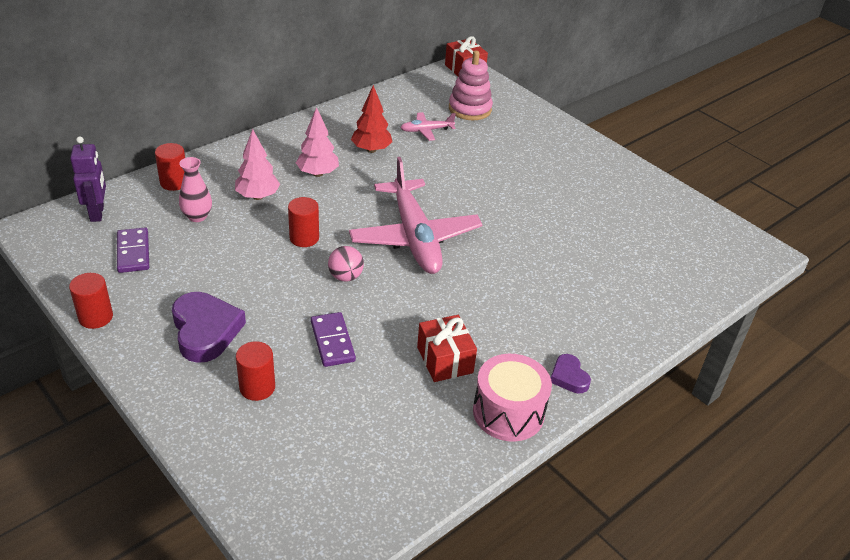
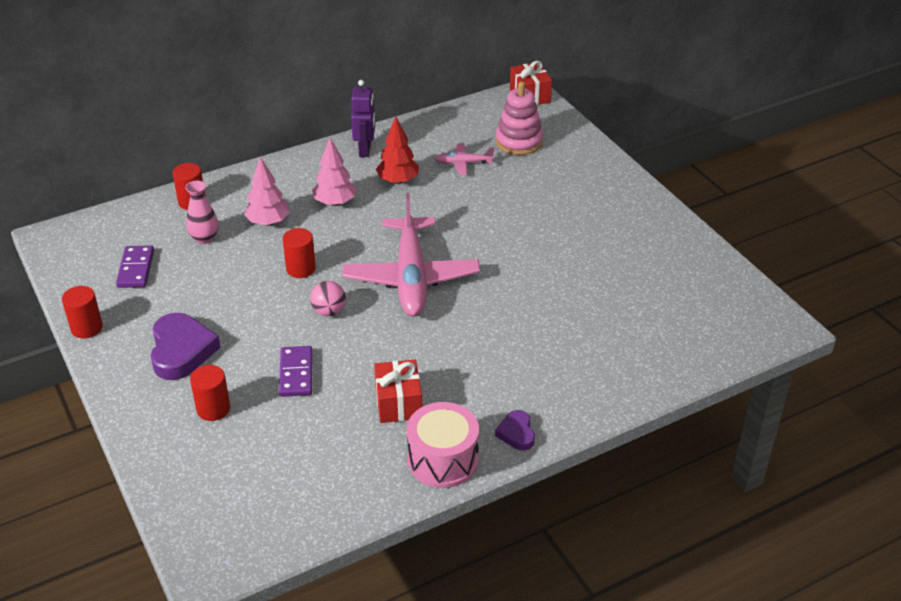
camera: 15 degrees right, 0 degrees up
(97, 213) = (113, 227): purple robot -> purple robot (365, 150)

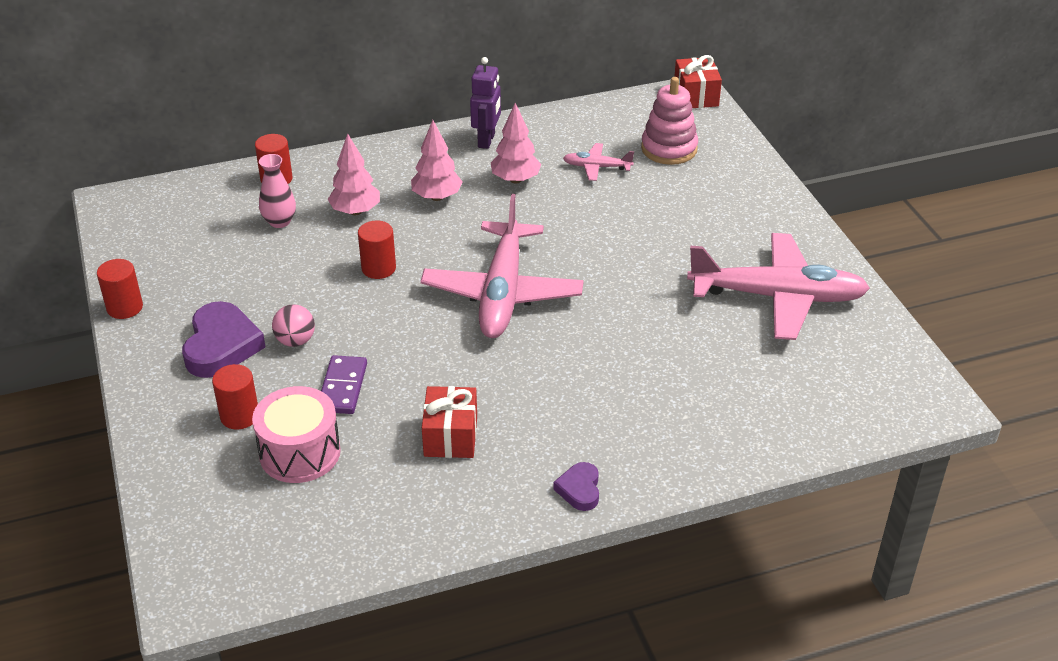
camera: 10 degrees right, 0 degrees up
(136, 269) = (195, 248): purple domino -> none
(329, 311) = (398, 321): pink ball -> pink ball (295, 341)
(398, 181) = (515, 179): red tree -> pink tree
(443, 460) = (485, 509): pink drum -> pink drum (300, 452)
(636, 255) = (776, 297): none -> pink plane

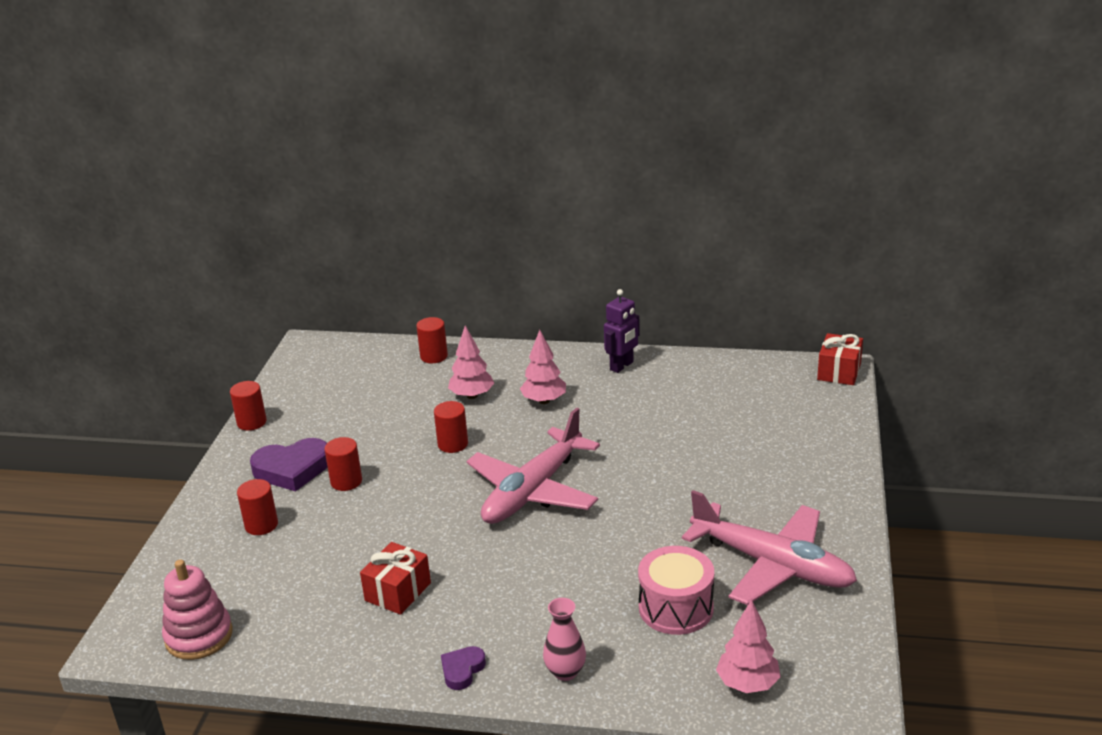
camera: 30 degrees right, 10 degrees down
(221, 346) = (292, 469): purple heart -> purple heart turned 45 degrees clockwise
(279, 221) = (409, 389): pink vase -> pink vase (565, 672)
(295, 341) = (346, 481): pink ball -> red cylinder
(300, 452) = (279, 566): pink drum -> pink drum (676, 608)
(342, 387) = (350, 527): purple domino -> none
(515, 179) = (620, 403): pink tree -> pink tree (747, 684)
(597, 167) = (698, 410): pink plane -> none
(669, 149) = (776, 410): pink stacking toy -> pink stacking toy (199, 636)

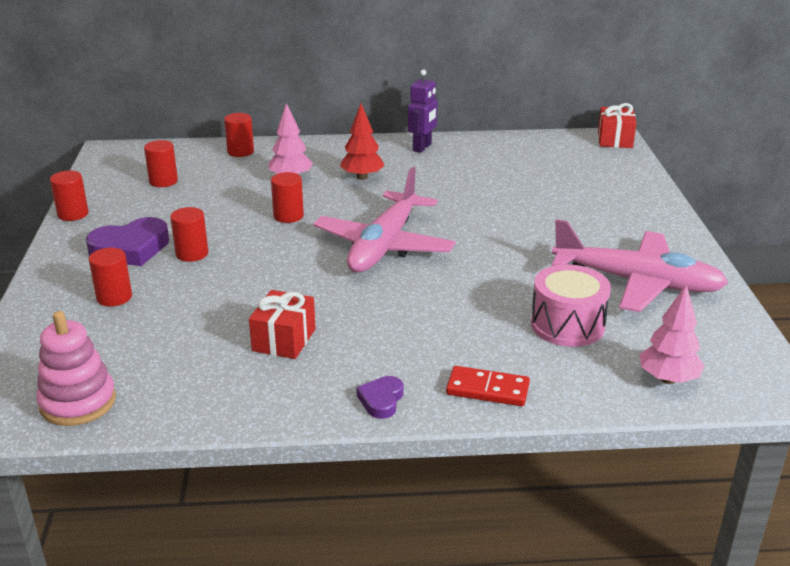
camera: 15 degrees left, 0 degrees up
(347, 389) = (163, 181): none -> red cylinder
(544, 401) = (362, 177): pink tree -> red tree
(565, 672) = (487, 389): pink vase -> red domino

